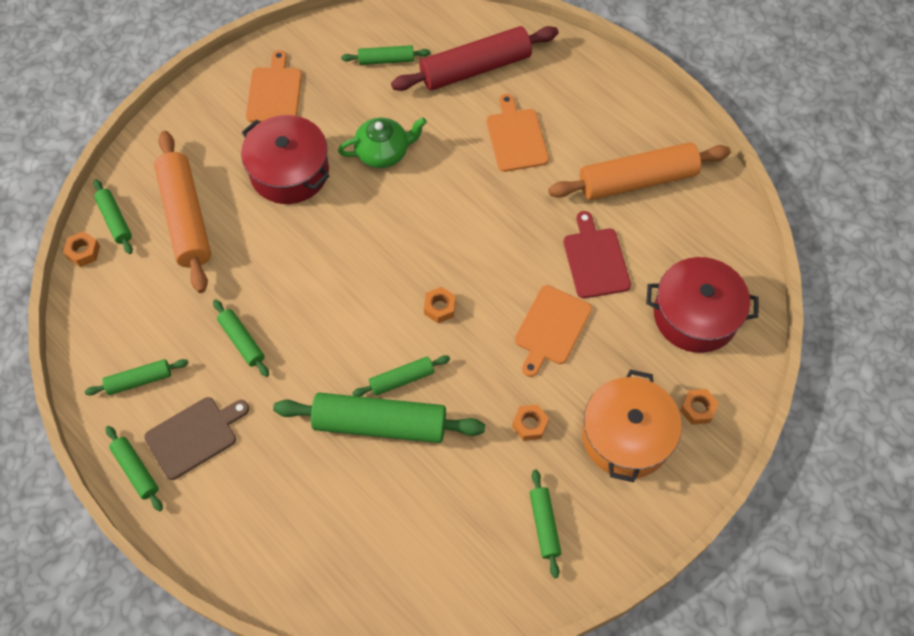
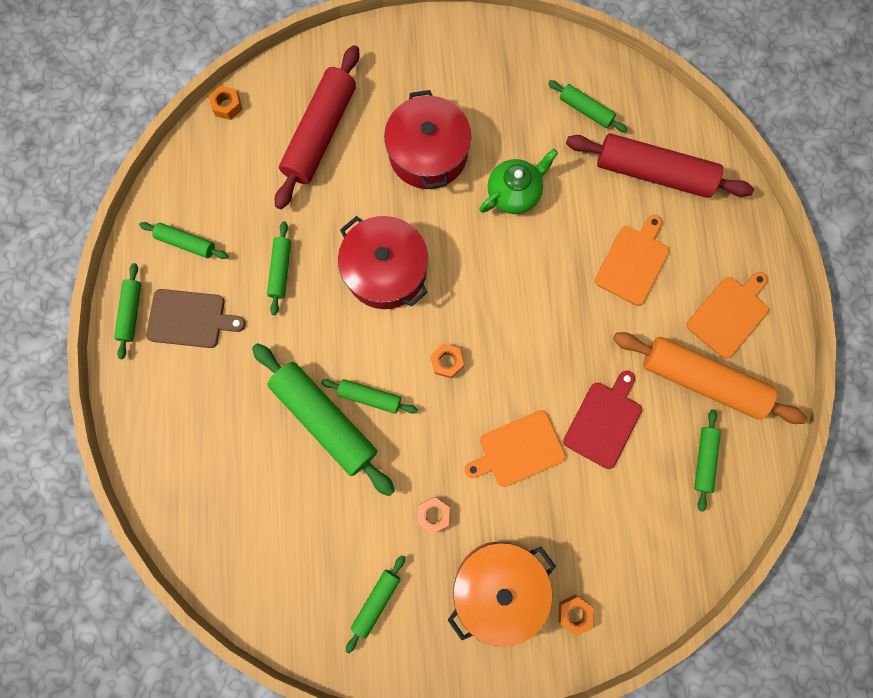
camera: 40 degrees right, 15 degrees up
(115, 220) = (269, 96): green rolling pin -> green rolling pin (703, 460)
(186, 218) = (320, 134): orange rolling pin -> red rolling pin
(274, 93) = (472, 74): orange cutting board -> orange cutting board (729, 314)
(383, 152) = (514, 193): green teapot -> green teapot turned 60 degrees counterclockwise
(695, 315) = (643, 535): red pot -> red pot (385, 270)

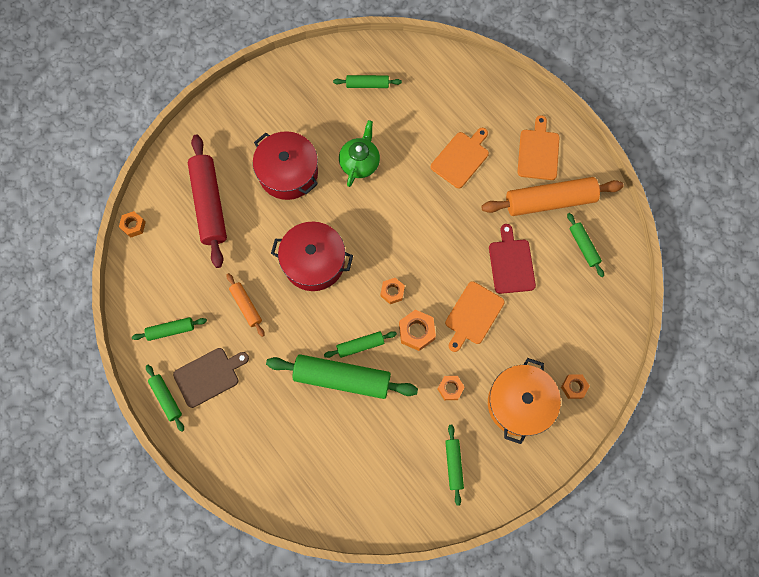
camera: 35 degrees left, 5 degrees down
(281, 270) = (246, 306): green rolling pin -> orange rolling pin
(442, 424) = (416, 331): none -> orange nut
(633, 262) = (461, 158): orange cutting board -> orange cutting board turned 45 degrees clockwise
(653, 173) = (435, 97): red rolling pin -> none

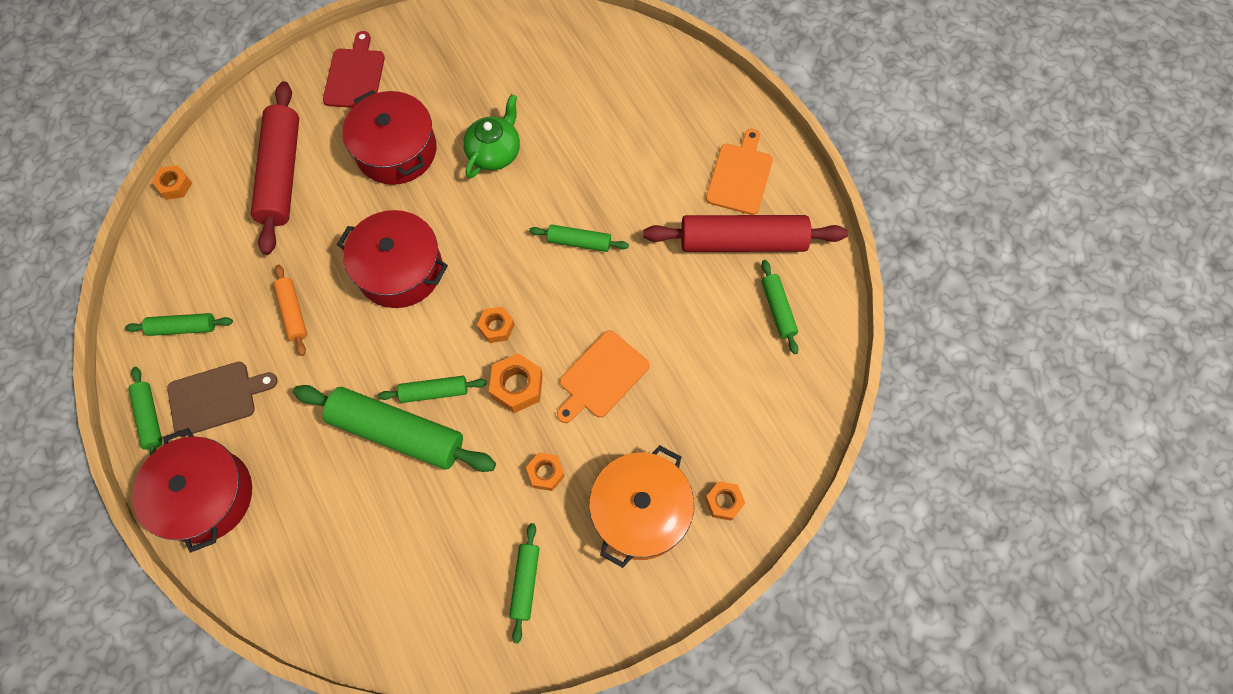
camera: 10 degrees right, 5 degrees down
(221, 445) = (206, 496): none -> red pot
(367, 84) = (529, 57): green rolling pin -> green rolling pin (579, 242)
(461, 158) = (632, 167): orange cutting board -> none
(511, 263) = (670, 316): red cutting board -> red cutting board (355, 76)
(549, 201) = (742, 242): orange rolling pin -> red rolling pin

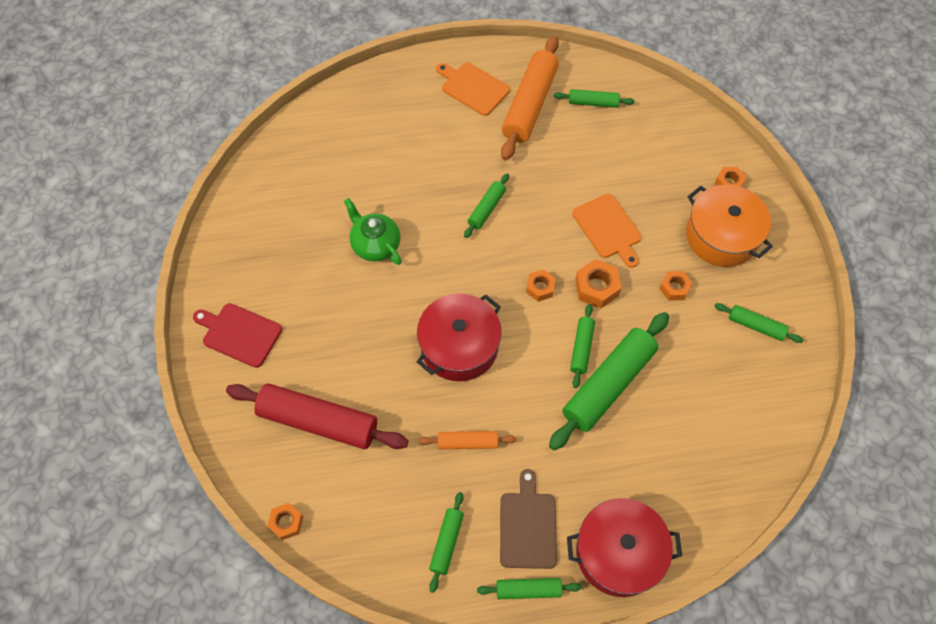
camera: 70 degrees left, 5 degrees down
(396, 150) = (338, 319): red pot -> none
(742, 242) = (529, 105): red rolling pin -> orange rolling pin

